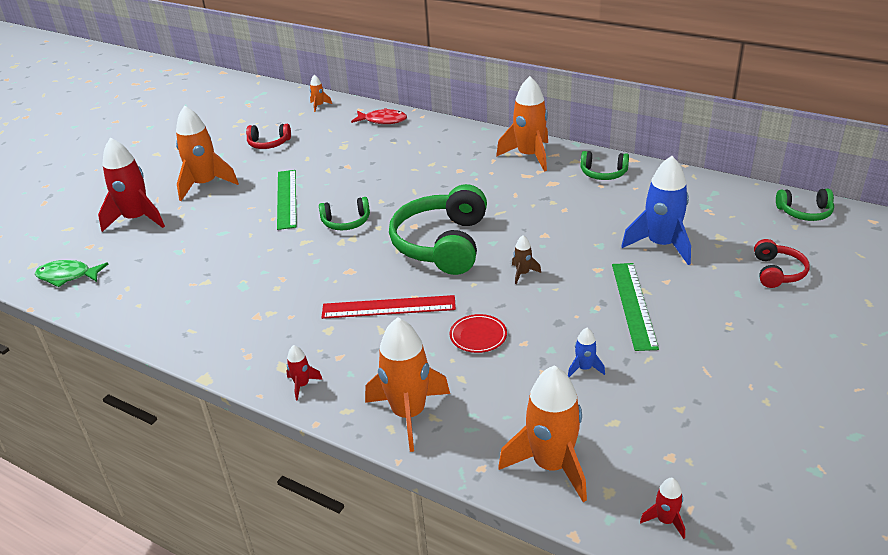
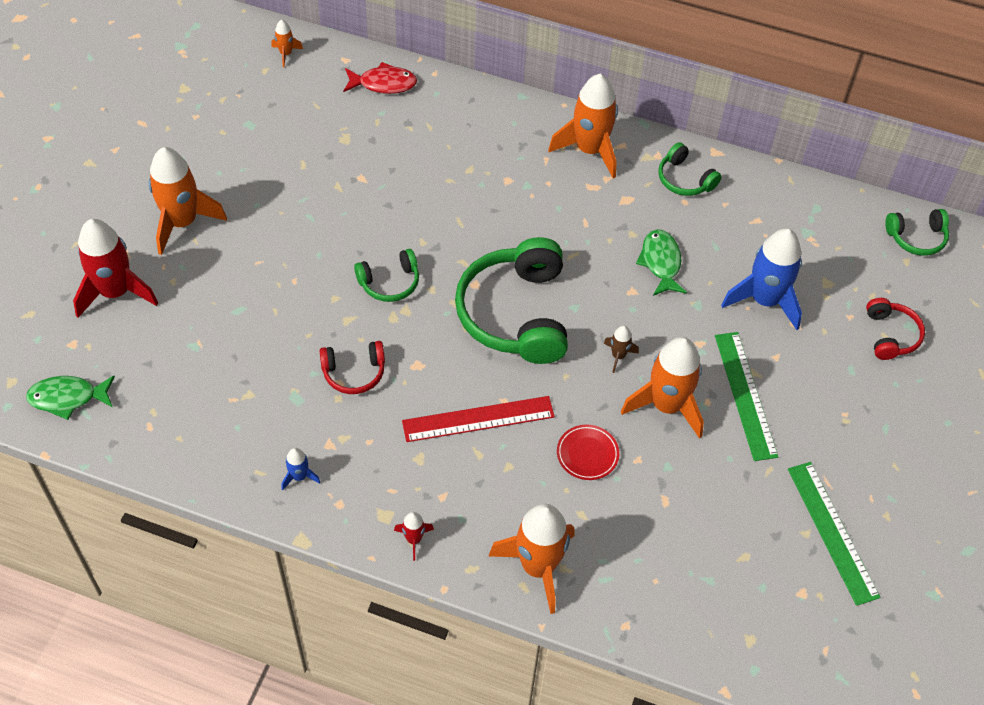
camera: 15 degrees left, 20 degrees up
(268, 144) = (241, 136): red headphones -> red headphones (354, 373)
(286, 198) = (300, 244): green ruler -> green ruler (832, 532)
(551, 465) = (692, 615): orange rocket -> orange rocket (666, 406)
(573, 219) = (661, 262): none -> green fish
(584, 368) = (706, 489): blue rocket -> blue rocket (299, 476)
(603, 173) = (684, 179): green headphones -> green headphones turned 45 degrees clockwise
(665, 520) = (805, 665): red rocket -> none

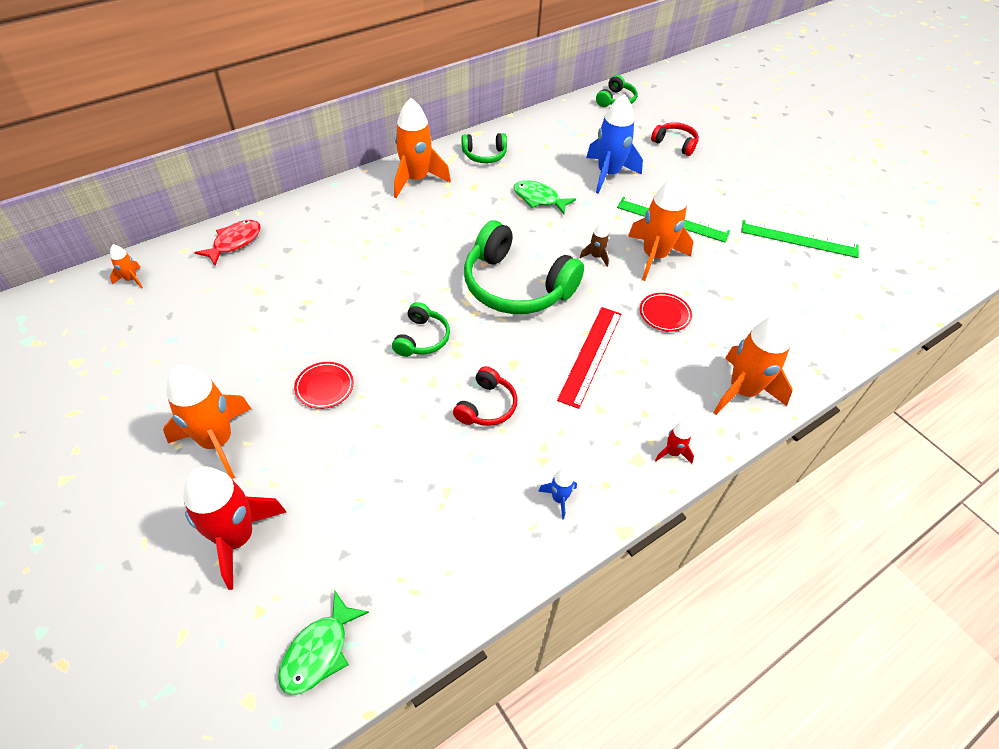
camera: 55 degrees left, 5 degrees down
(283, 251) = (324, 387): none -> red plate

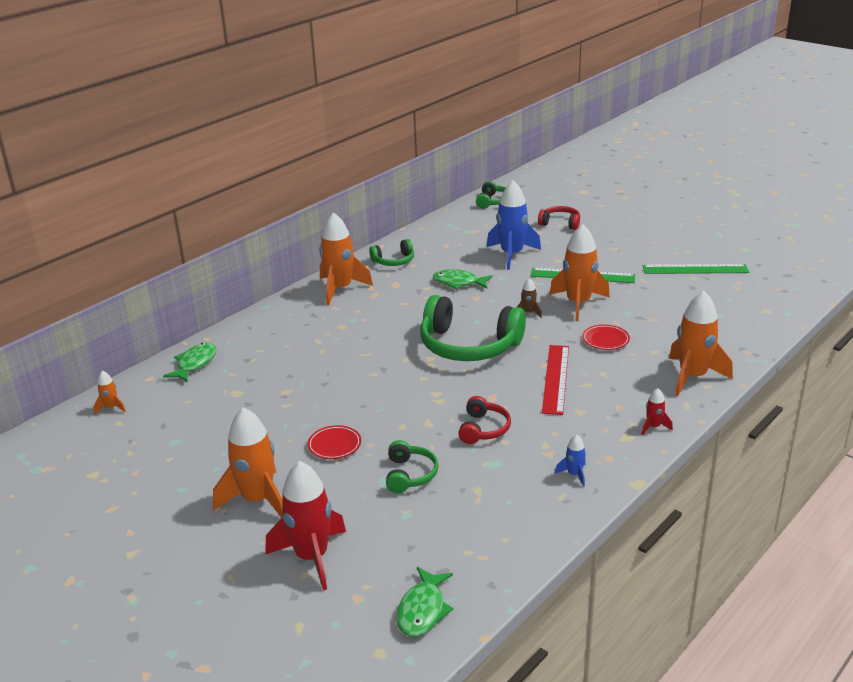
camera: 10 degrees left, 20 degrees down
(234, 242) = (195, 364): red fish -> green fish
(422, 338) = (404, 396): green headphones -> green headphones (410, 475)

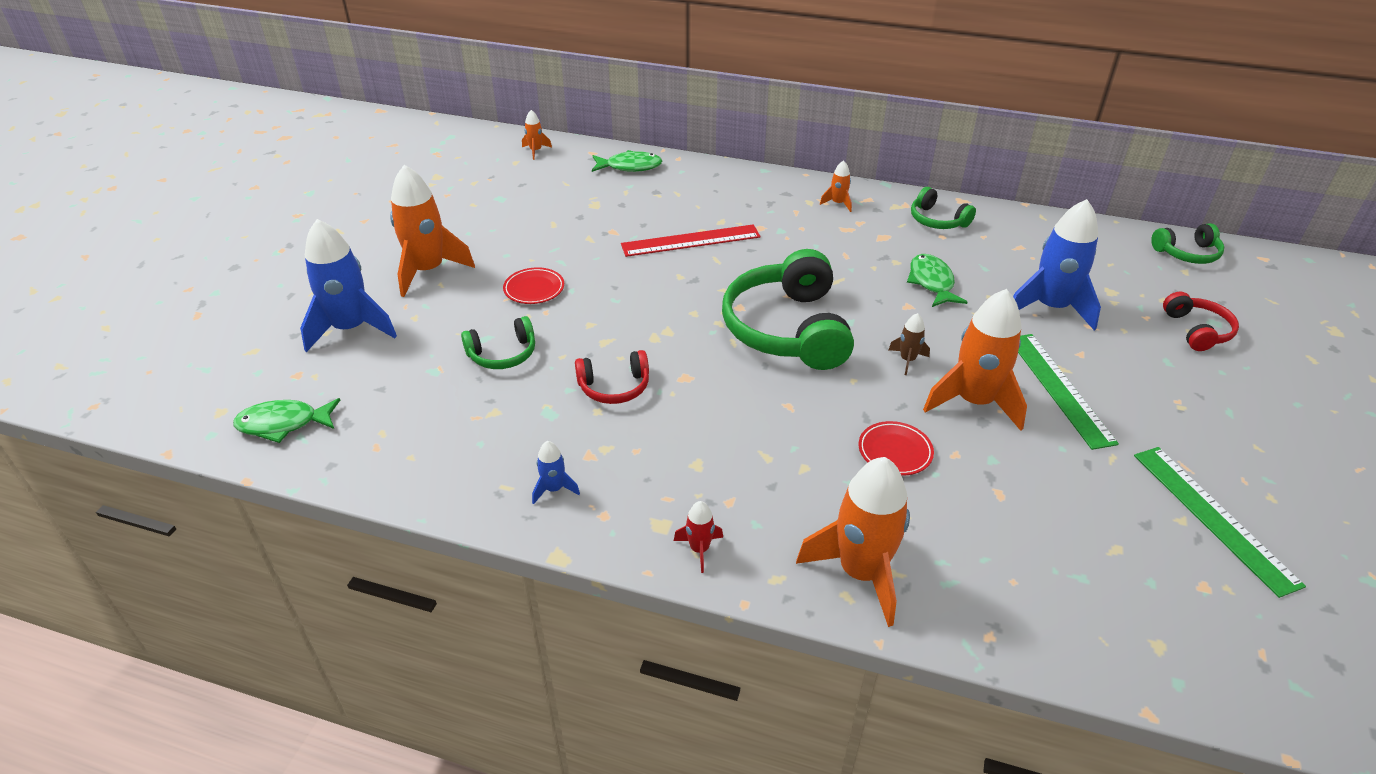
camera: 65 degrees right, 10 degrees up
(312, 557) = (351, 329): red rocket -> blue rocket
(340, 289) = (838, 203): orange rocket -> orange rocket, size x0.45
(556, 378) = (761, 423): red ruler -> red ruler (691, 241)

